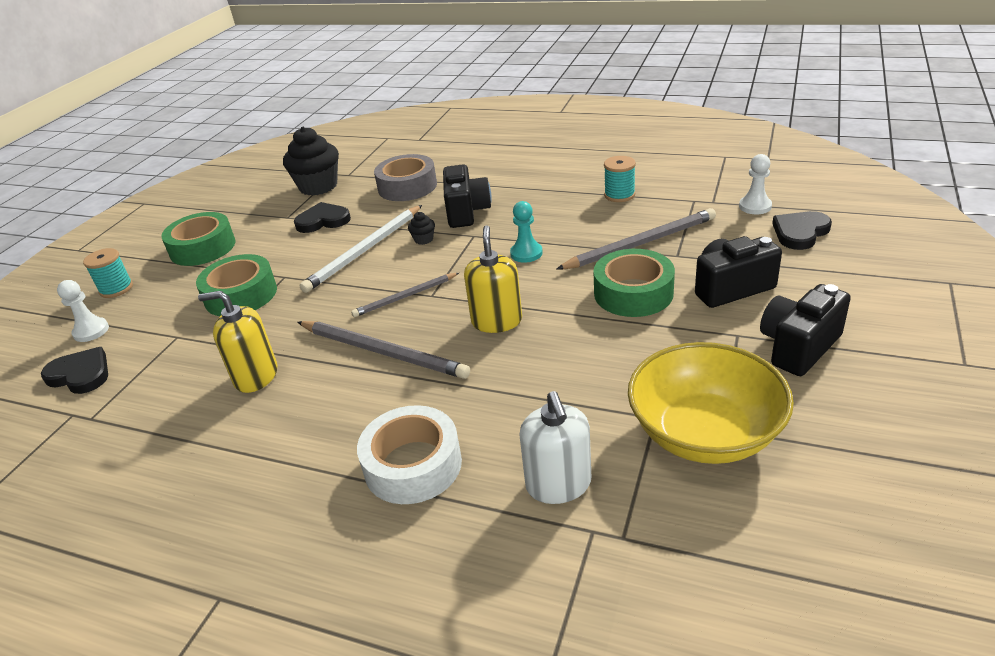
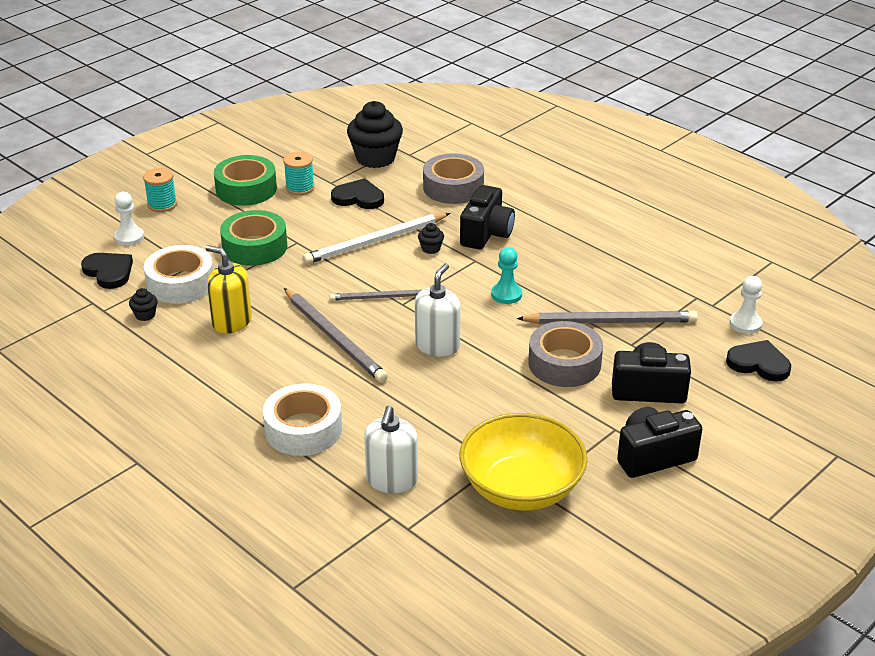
camera: 20 degrees right, 0 degrees up
(146, 405) = (145, 315): none -> black cupcake
(174, 357) = (180, 283): none -> white tape
(496, 321) = (437, 346): yellow soap dispenser -> white soap dispenser
(619, 195) = (634, 267): turquoise spool -> turquoise spool (300, 188)
(633, 293) = (564, 363): green tape -> grey tape
(800, 232) = (759, 364): black heart -> black heart turned 45 degrees clockwise

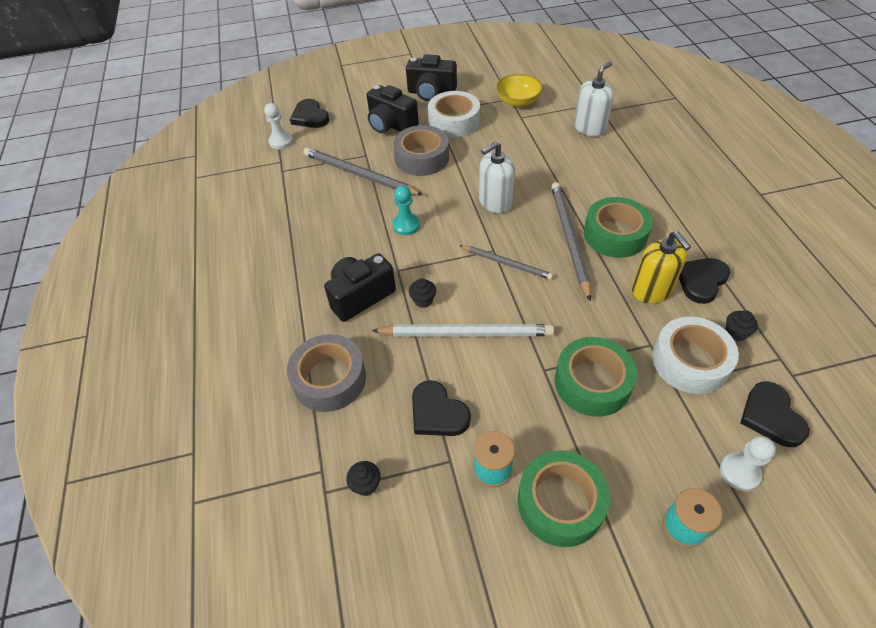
camera: 145 degrees left, 15 degrees up
(186, 345) = (701, 281): none -> black heart
(290, 358) = (615, 234): none -> green tape
(303, 429) = (630, 176): white tape -> white tape (454, 122)
(375, 158) = (366, 484): black cupcake -> black cupcake, size x0.43
(521, 488) = (518, 101): yellow bowl -> yellow bowl, size x0.59

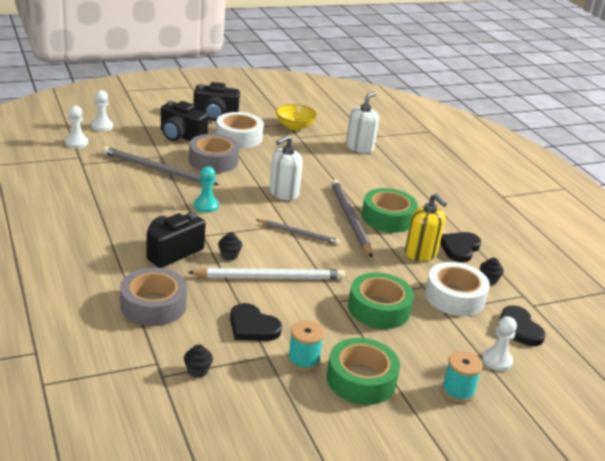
camera: 15 degrees left, 20 degrees down
(310, 117) = (102, 126): black heart -> white pawn

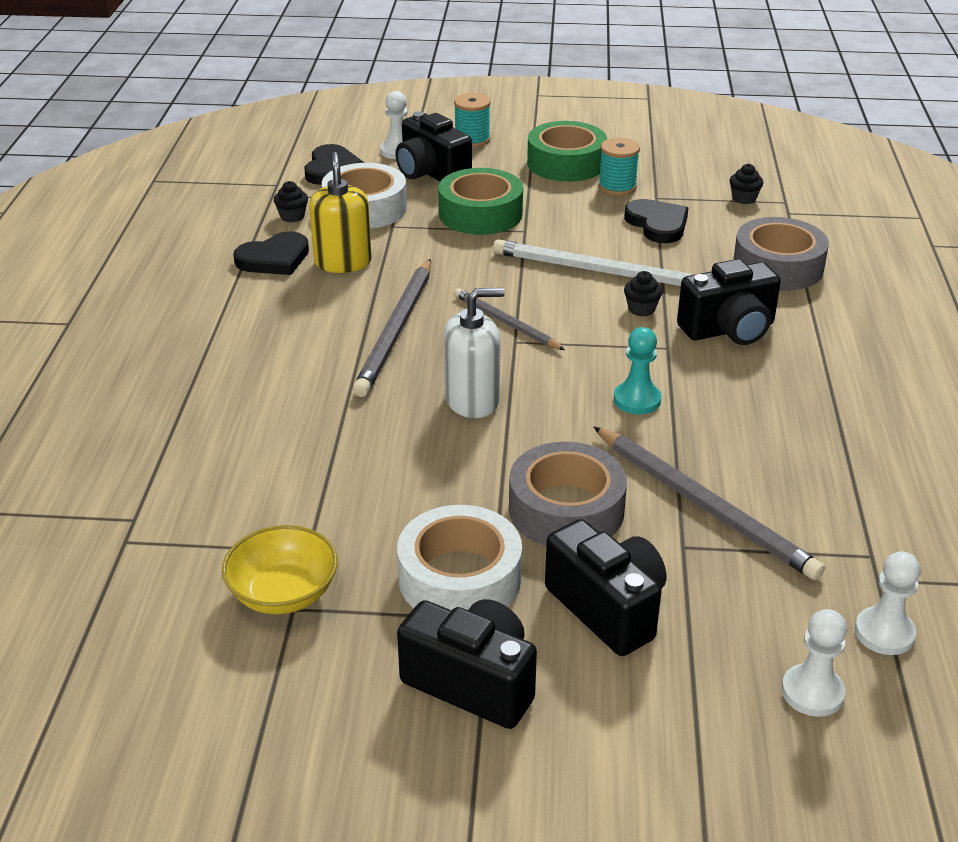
camera: 150 degrees left, 5 degrees up
(359, 147) = (197, 488): white soap dispenser -> none
(387, 218) = (328, 322): green tape -> none
(448, 341) = (431, 173): none -> black camera

